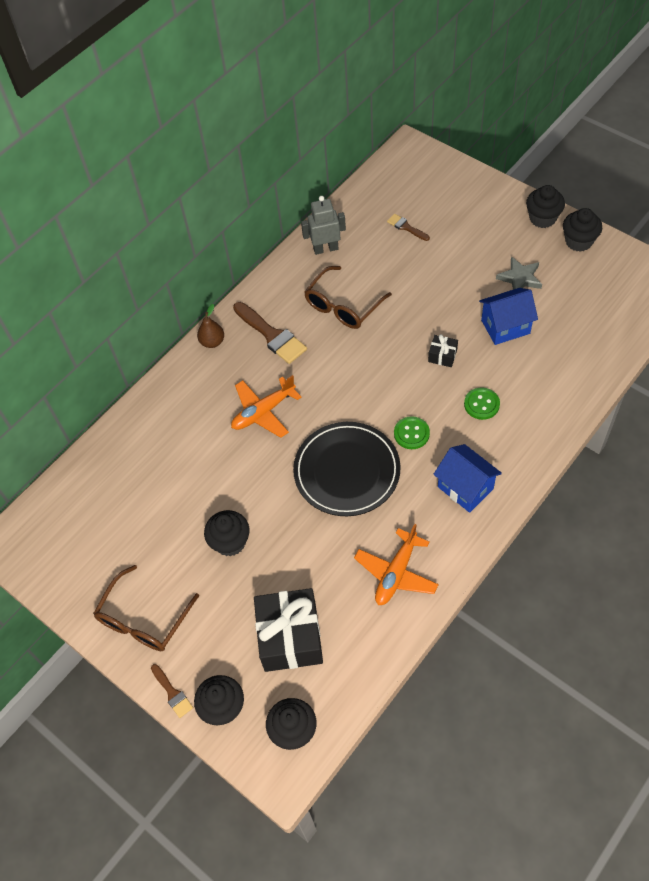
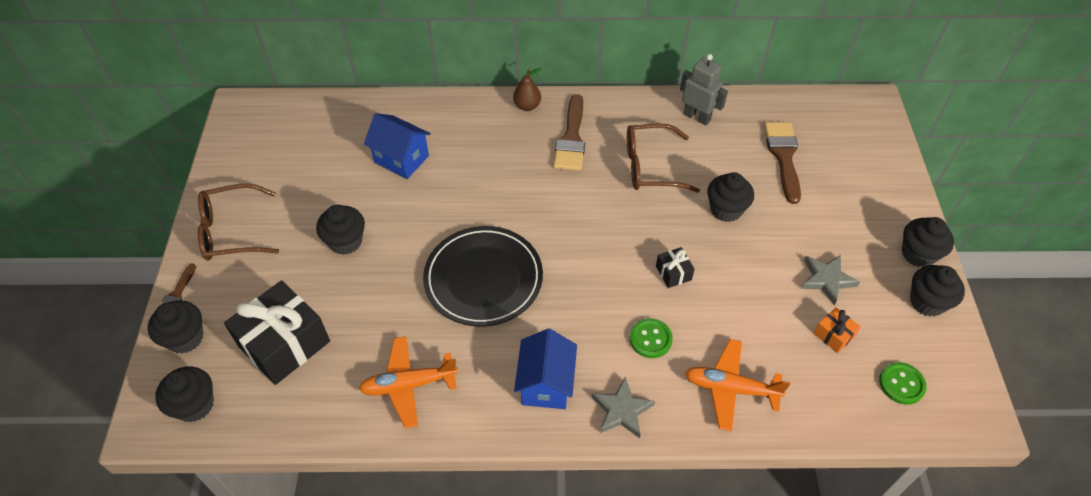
camera: 45 degrees right, 5 degrees down
(263, 412) = (490, 182): orange plane -> orange plane (730, 388)
(406, 227) = (783, 157): brown brush -> brown brush, size x1.86
(411, 433) = (566, 303): green button -> green button (901, 384)
(419, 290) = (726, 209): none -> black cupcake
(505, 327) = (758, 303): blue house -> blue house (401, 159)
(520, 457) = (622, 410): none -> grey star
(561, 305) = (833, 335): none -> orange gift

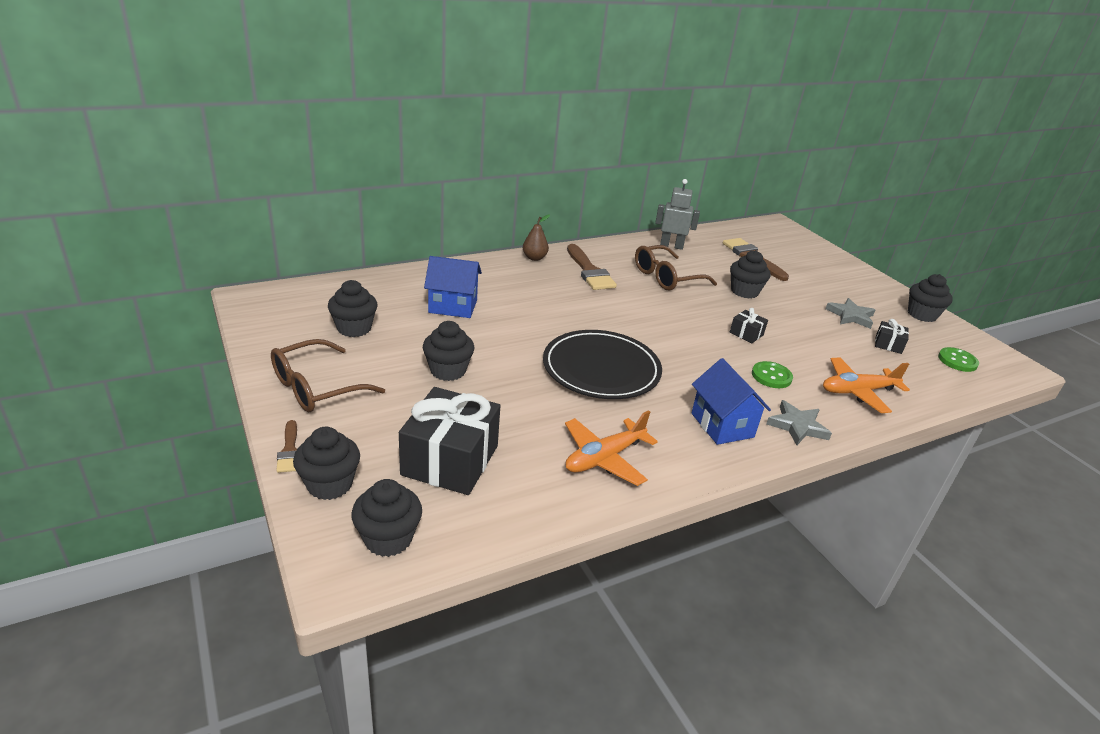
camera: 30 degrees left, 20 degrees down
(833, 335) = (888, 345): orange gift -> black gift
(918, 254) = (888, 292): black cupcake -> black cupcake (354, 328)

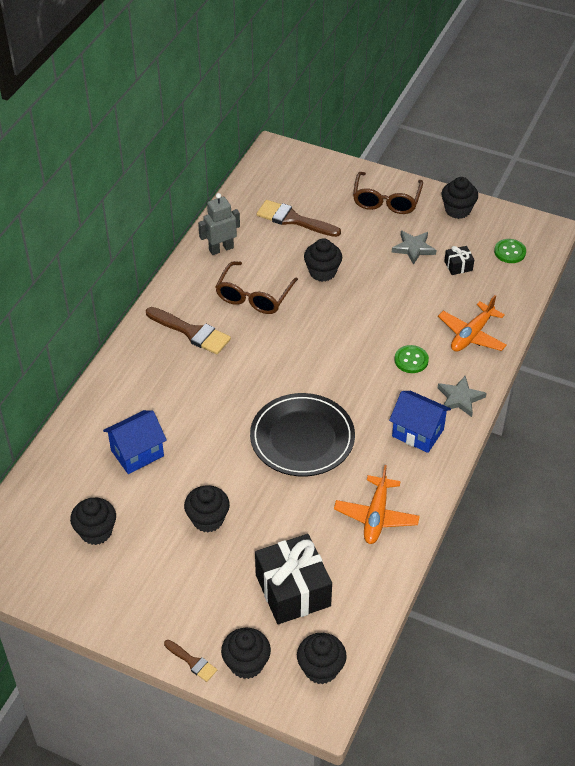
camera: 35 degrees left, 15 degrees up
(316, 388) = (142, 604): brown glasses -> brown glasses (386, 201)
(534, 258) = (134, 347): brown pear -> none
(746, 334) = (362, 325): black gift -> none

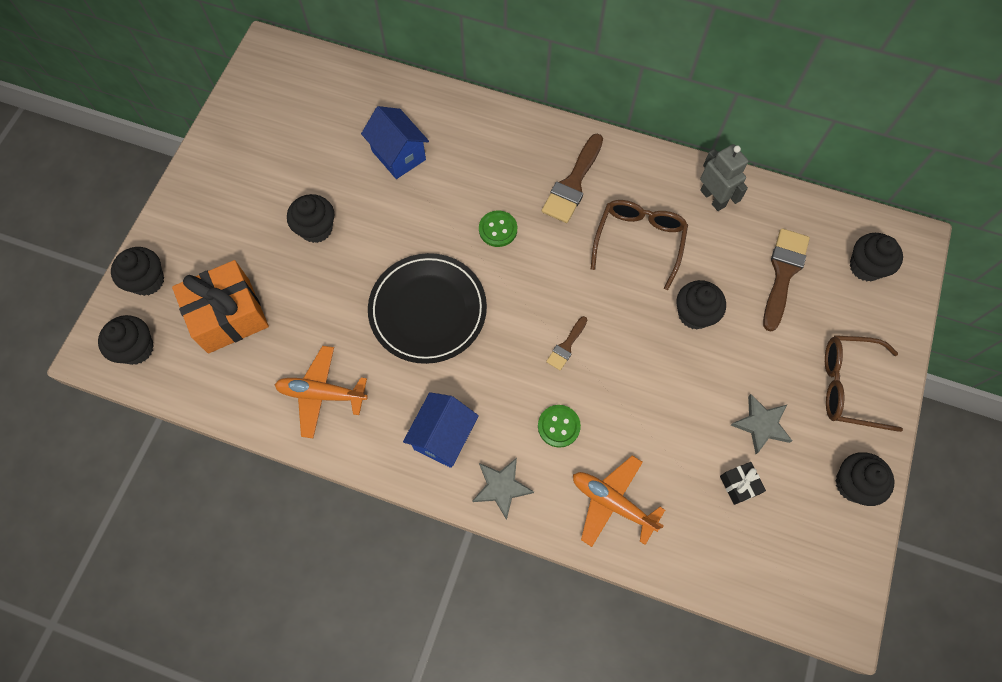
camera: 85 degrees right, 20 degrees up
(96, 532) = (301, 134): black cupcake -> black cupcake (865, 267)
(192, 662) = (153, 234): brown brush -> brown brush (566, 346)
(253, 296) = (639, 241): brown glasses -> brown glasses turned 90 degrees clockwise
(293, 590) = (229, 316): black gift -> orange gift
(510, 252) = (782, 559): green button -> green button (498, 229)

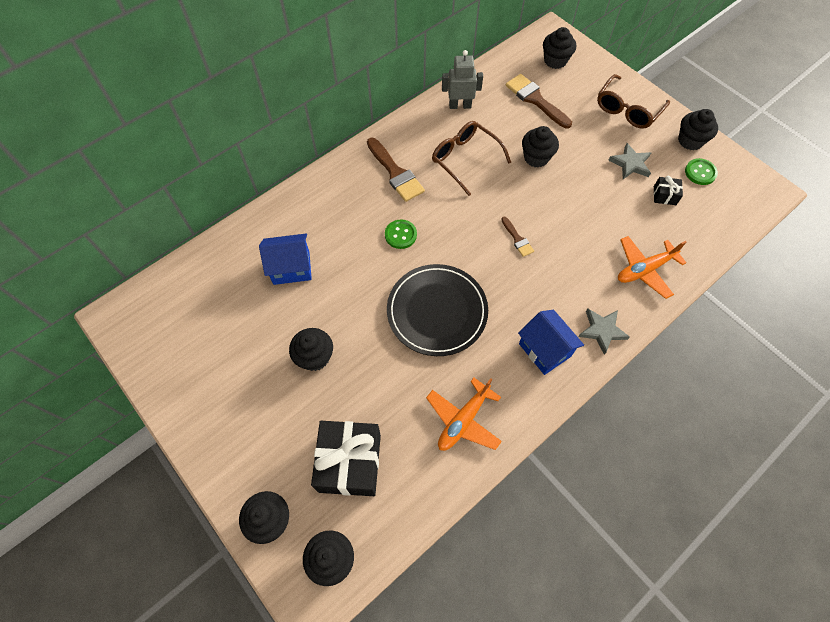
camera: 60 degrees left, 5 degrees down
(229, 316) = (350, 463): orange gift -> black gift
(558, 426) = (574, 273): green button -> green button (700, 172)

